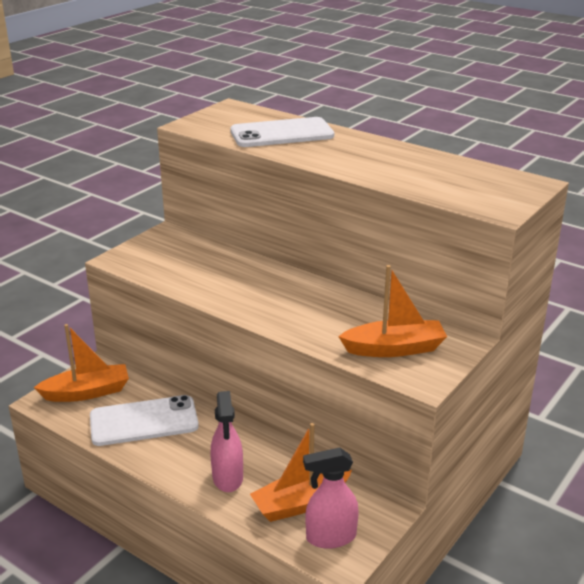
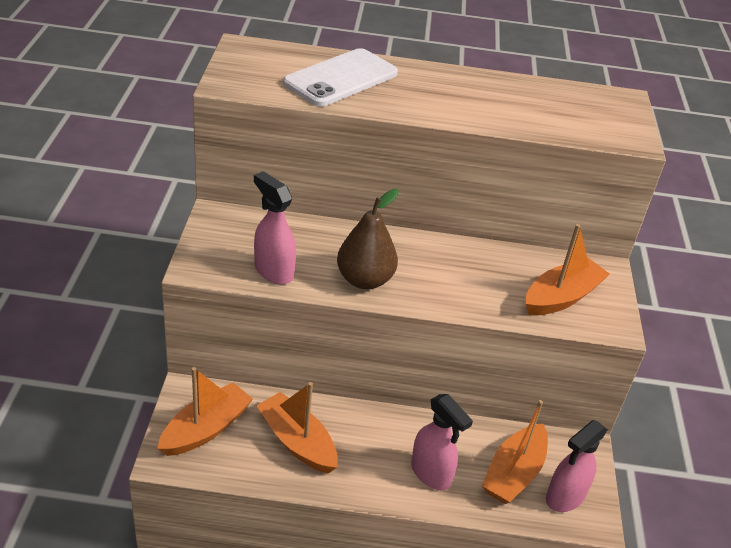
camera: 35 degrees left, 10 degrees up
(144, 421) = (297, 442): white phone -> orange boat
(169, 274) = (273, 271): none -> pink spray bottle
(233, 295) = (364, 280): none -> brown pear

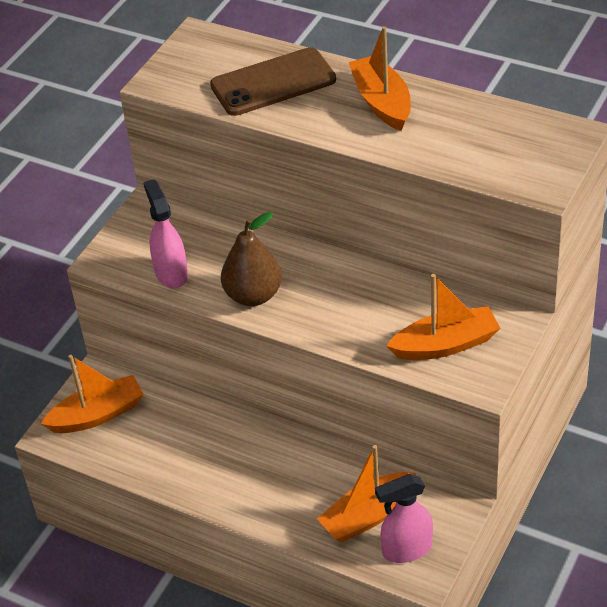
camera: 30 degrees right, 5 degrees up
(297, 442) = (174, 443): orange boat -> orange boat (382, 102)
(341, 78) = (273, 82): white phone -> brown phone
(431, 473) = (285, 499): pink spray bottle -> none

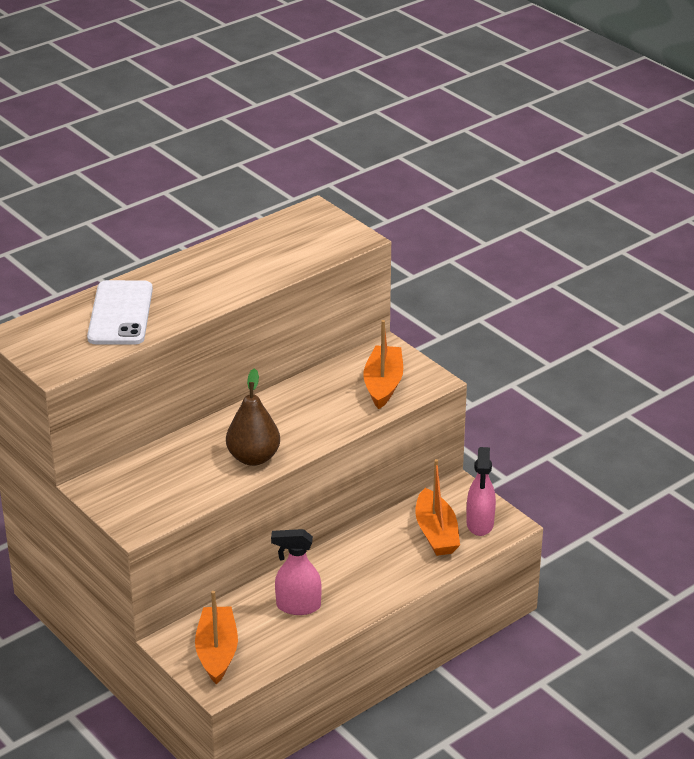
camera: 70 degrees left, 10 degrees down
(171, 273) = (189, 493): pink spray bottle -> pink spray bottle (298, 606)
(273, 82) = (120, 313): brown phone -> white phone
(382, 102) = (198, 273): orange boat -> none

